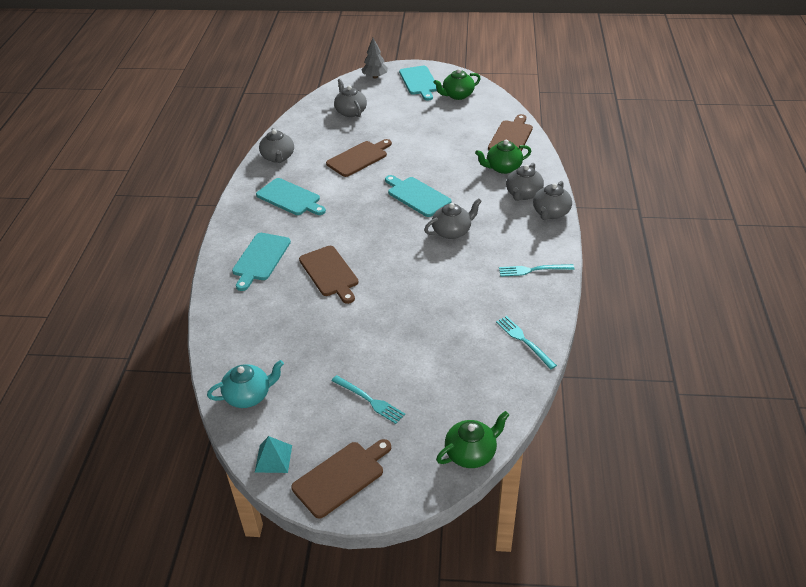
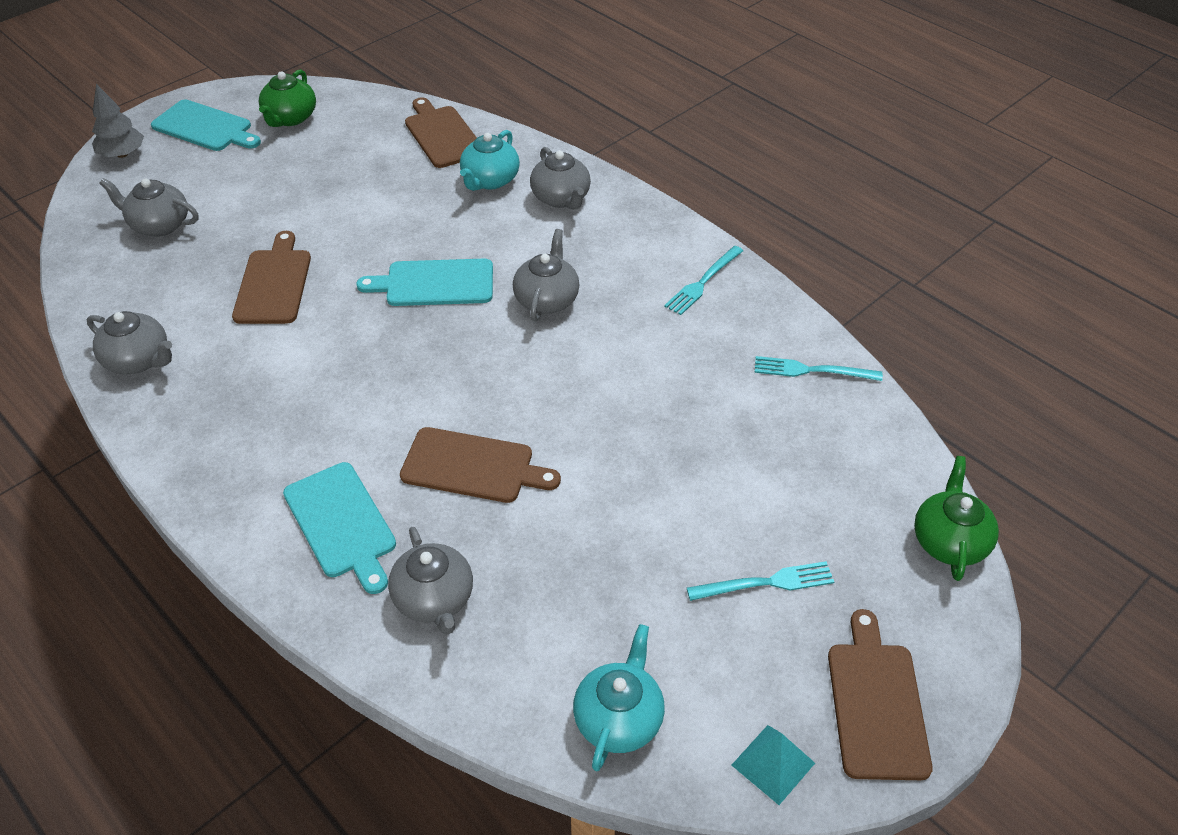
camera: 50 degrees left, 5 degrees up
(290, 198) = (253, 406): turquoise cutting board -> none
(503, 168) = (490, 180): green teapot -> turquoise teapot
(550, 213) = (624, 202): grey teapot -> grey teapot (434, 600)

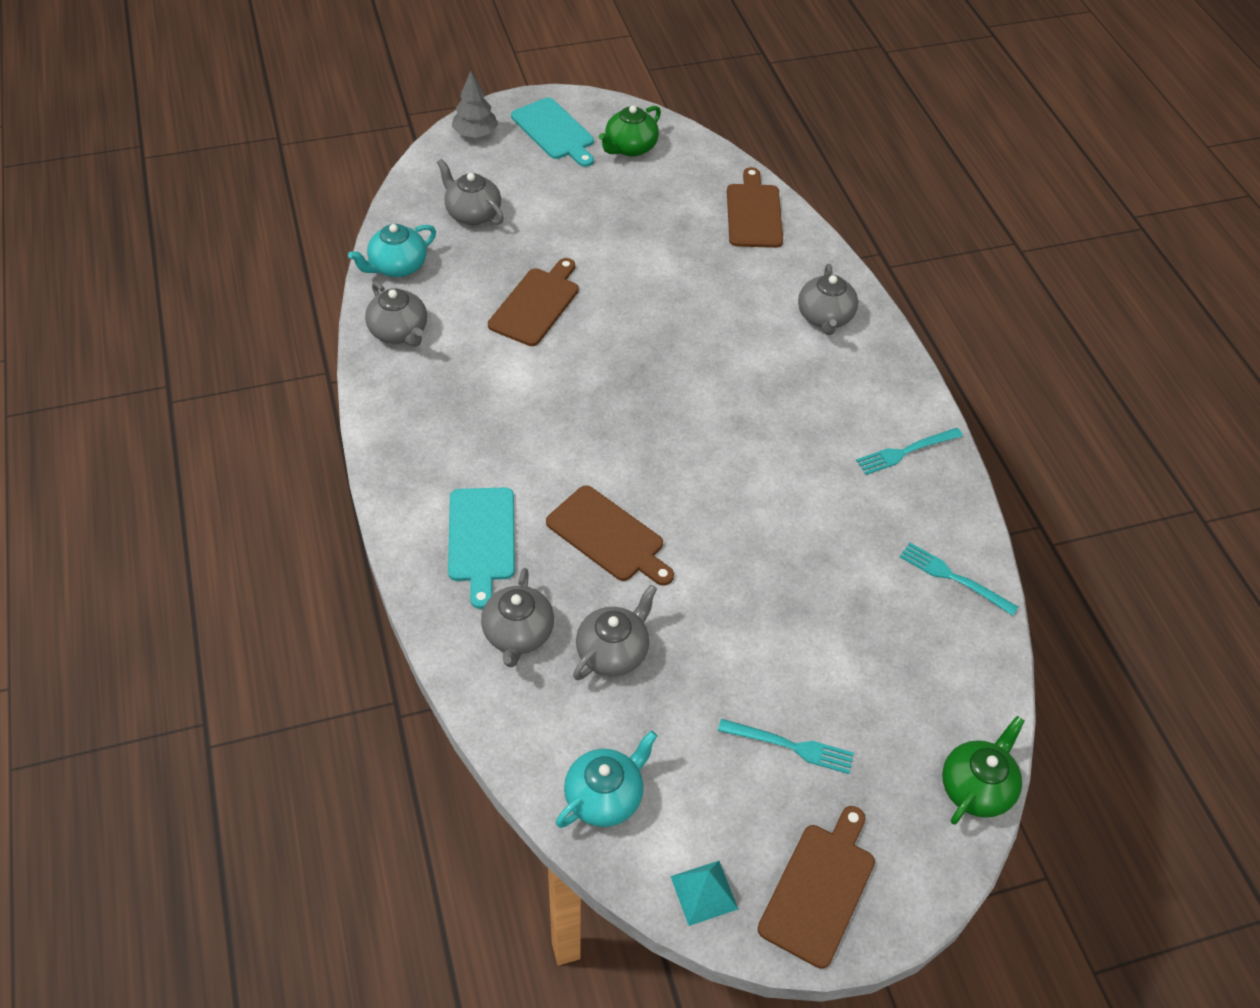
camera: 25 degrees right, 5 degrees up
(434, 283) = (667, 357): turquoise cutting board -> none
(490, 180) = (770, 275): turquoise teapot -> turquoise teapot (397, 266)
(547, 299) = (755, 411): grey teapot -> grey teapot (613, 651)

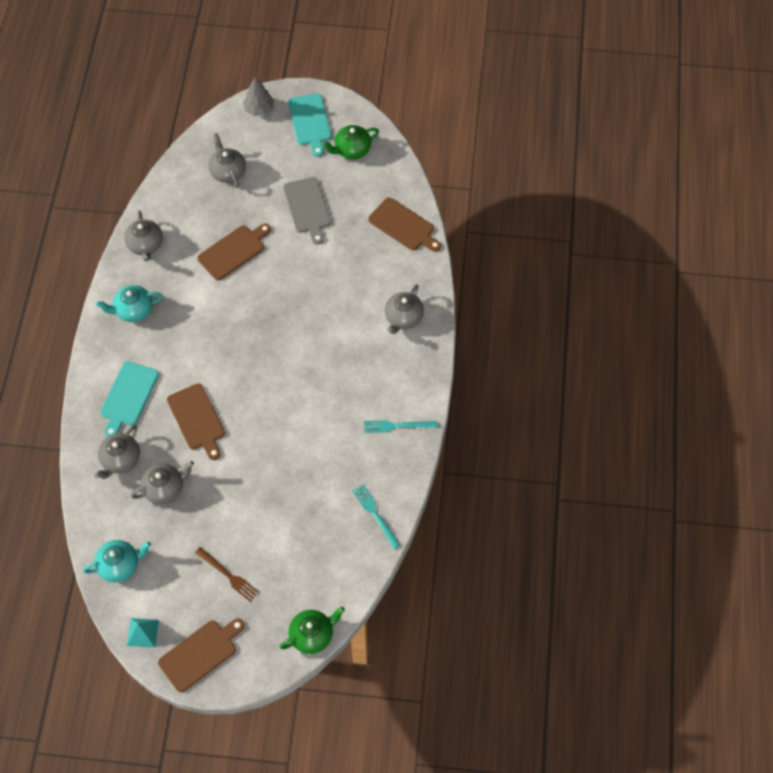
camera: 25 degrees right, 10 degrees up
(397, 266) = (165, 197): turquoise teapot -> turquoise teapot (133, 310)
(610, 226) = (307, 208): none -> grey cutting board
(754, 213) = (403, 226): brown cutting board -> brown cutting board turned 105 degrees clockwise
(790, 746) = (228, 575): turquoise fork -> brown fork

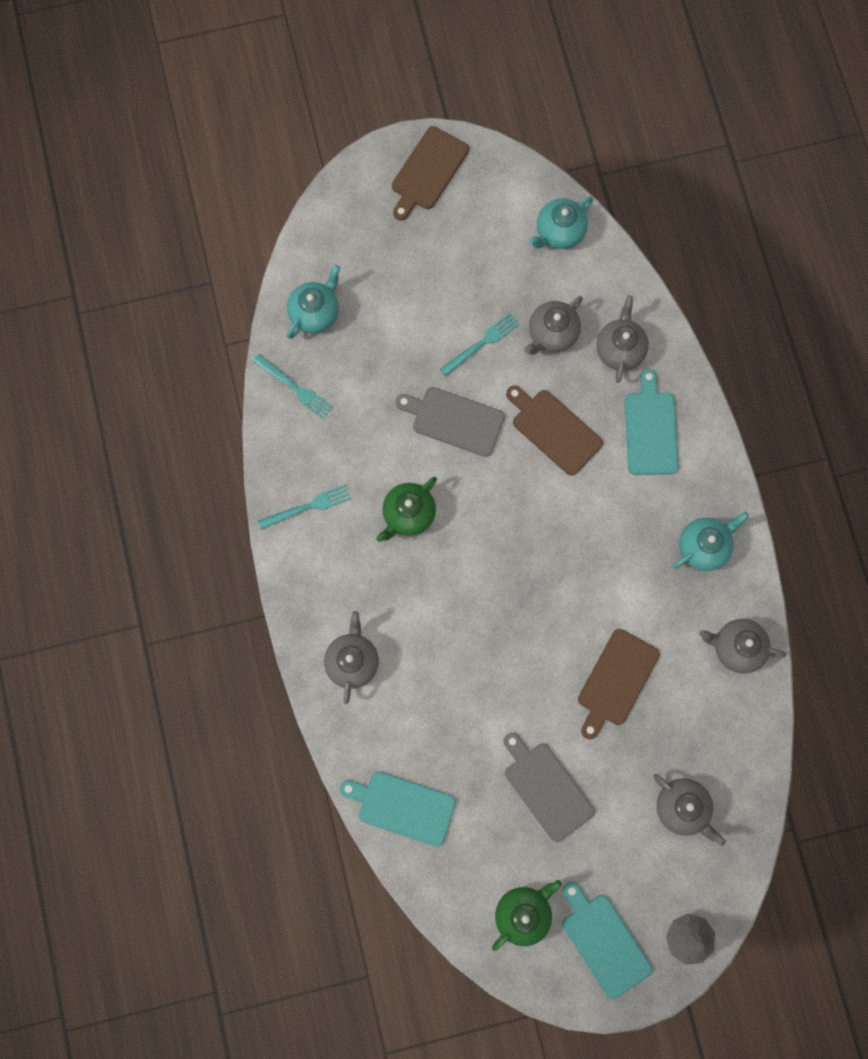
camera: 160 degrees right, 15 degrees up
(142, 632) = (499, 171): turquoise pyramid -> none
(145, 245) = (736, 647): grey teapot -> grey teapot turned 45 degrees counterclockwise
(220, 499) = (482, 343): none -> turquoise fork
(228, 575) = (434, 262): brown fork -> none
(266, 450) = (454, 420): none -> grey cutting board
(312, 635) = (315, 231): green teapot -> green teapot (408, 514)
(338, 567) = (315, 312): none -> turquoise teapot
(403, 226) = (402, 807): brown cutting board -> turquoise cutting board

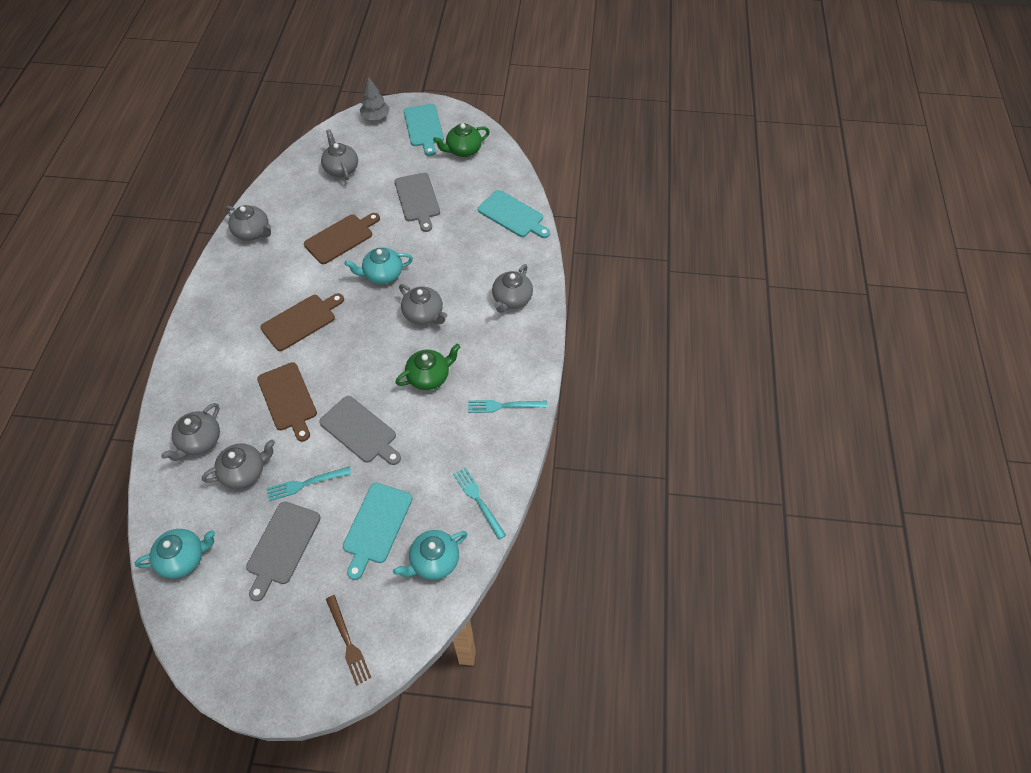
camera: 160 degrees left, 20 degrees down
(363, 214) = (348, 642): none -> brown fork
(428, 171) = (265, 665): brown cutting board -> brown cutting board (301, 321)
(452, 598) = (424, 314): none -> grey teapot
(471, 275) = (282, 546): none -> grey cutting board
(651, 429) = (217, 376): turquoise cutting board -> turquoise cutting board (376, 526)
(703, 546) = (233, 292): turquoise teapot -> turquoise teapot (382, 274)

